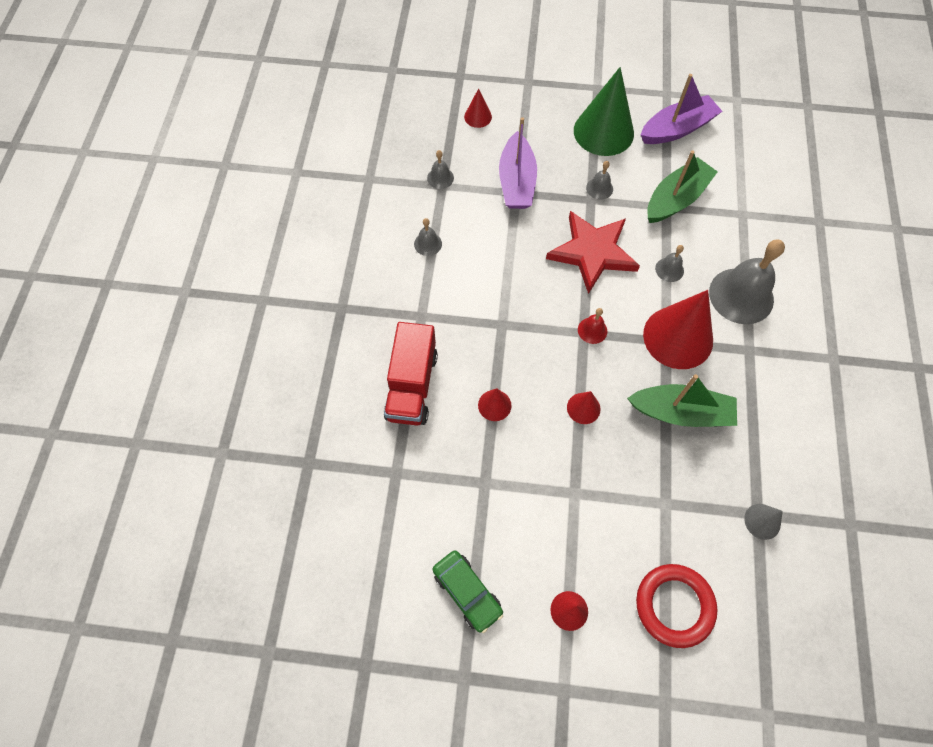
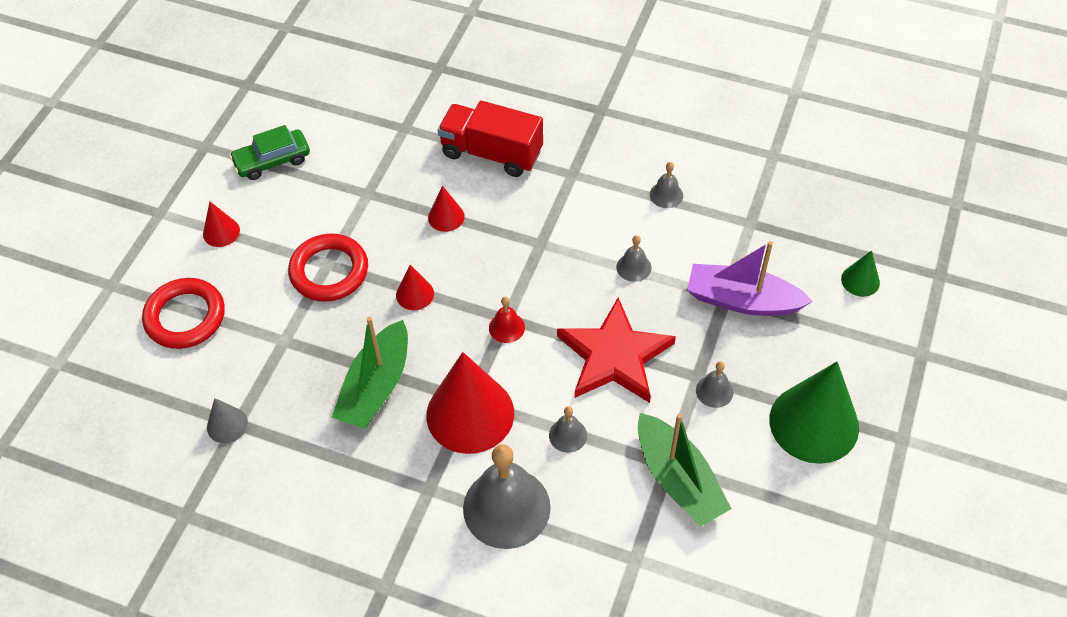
camera: 105 degrees right, 10 degrees down
(440, 178) = (762, 223): grey bell -> grey bell (633, 267)
(478, 117) = (860, 280): red cone -> green cone
(582, 488) = (329, 271): none -> red ring
(677, 129) = (806, 522): purple boat -> none

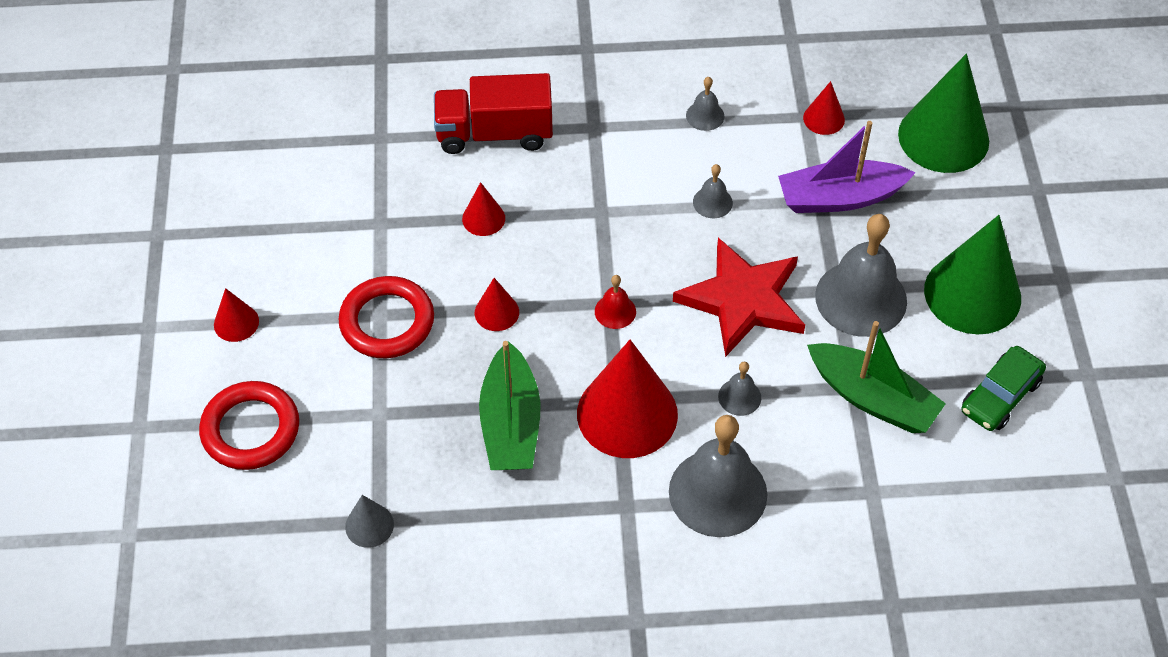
camera: 25 degrees left, 0 degrees up
(272, 161) = (249, 224): green car -> green car (1000, 396)
(714, 391) = (861, 298): grey bell -> grey bell, size x2.21
(764, 230) = (824, 118): none -> red cone
(860, 280) = (943, 137): green cone -> green cone, size x2.16

